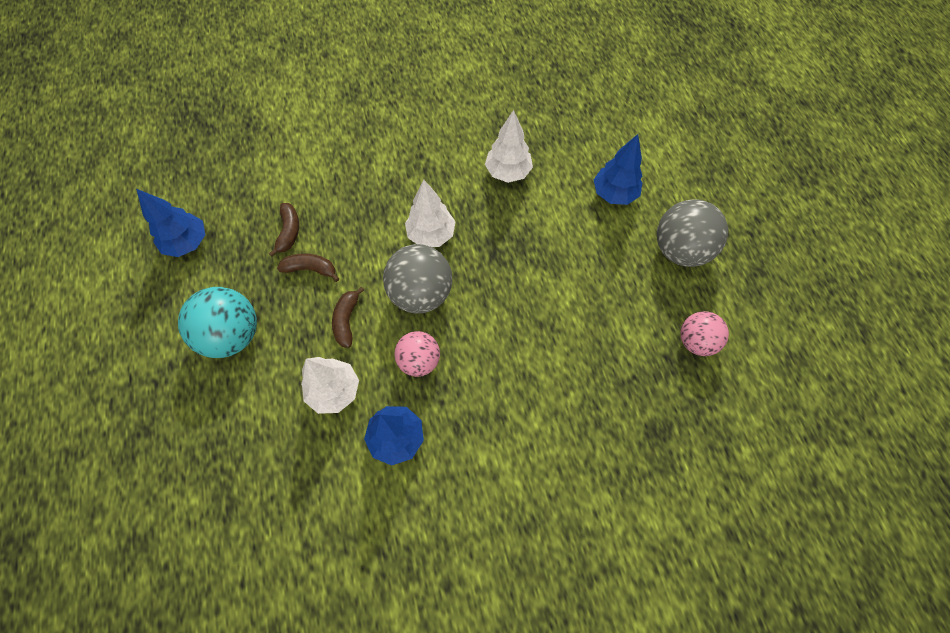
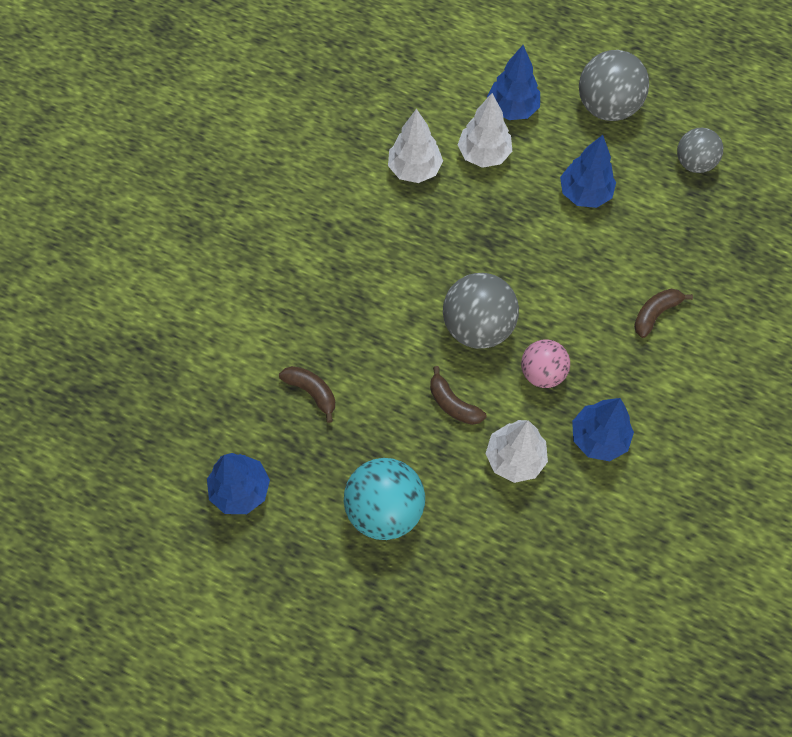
camera: 50 degrees left, 0 degrees up
(311, 269) = (371, 399): brown banana -> brown banana (655, 313)
(431, 235) = (424, 276): white tree -> white tree (483, 154)
(592, 286) = (585, 193): none -> blue tree
(695, 341) = (694, 163): pink ball -> grey ball

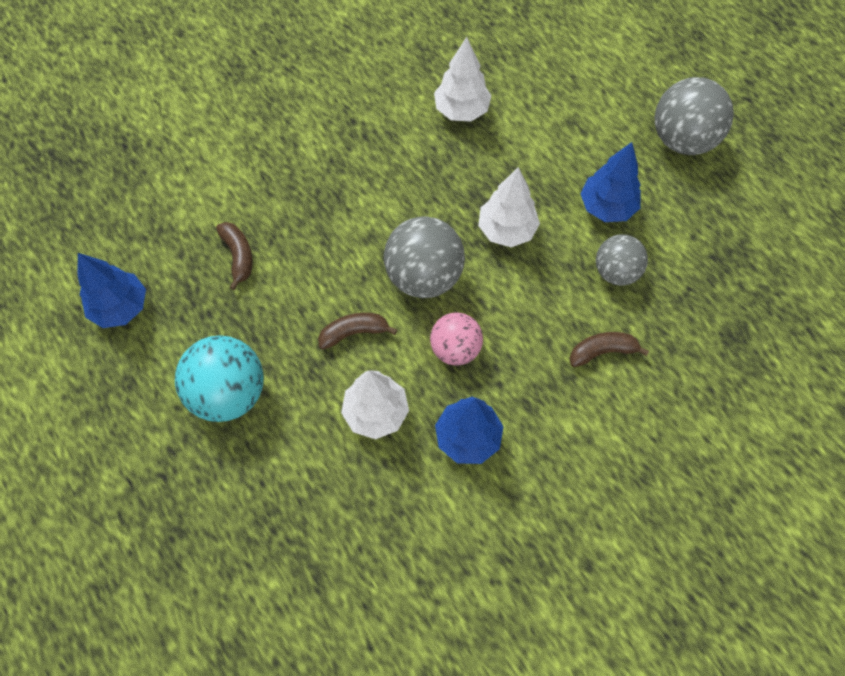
camera: 30 degrees right, 0 degrees up
(453, 404) = (354, 332): brown banana -> brown banana turned 90 degrees clockwise
(483, 154) = (534, 127): white tree -> white tree (506, 230)
(512, 109) = (588, 99): blue tree -> none
(694, 163) = (736, 230): grey ball -> grey ball (616, 271)

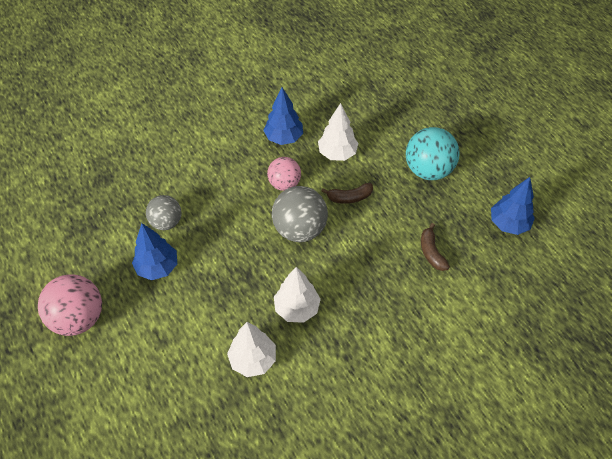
camera: 175 degrees left, 10 degrees down
(506, 230) = (236, 256): white tree -> white tree (297, 308)
(602, 351) = (191, 175): brown banana -> none
(682, 139) = (78, 318): grey ball -> pink ball

